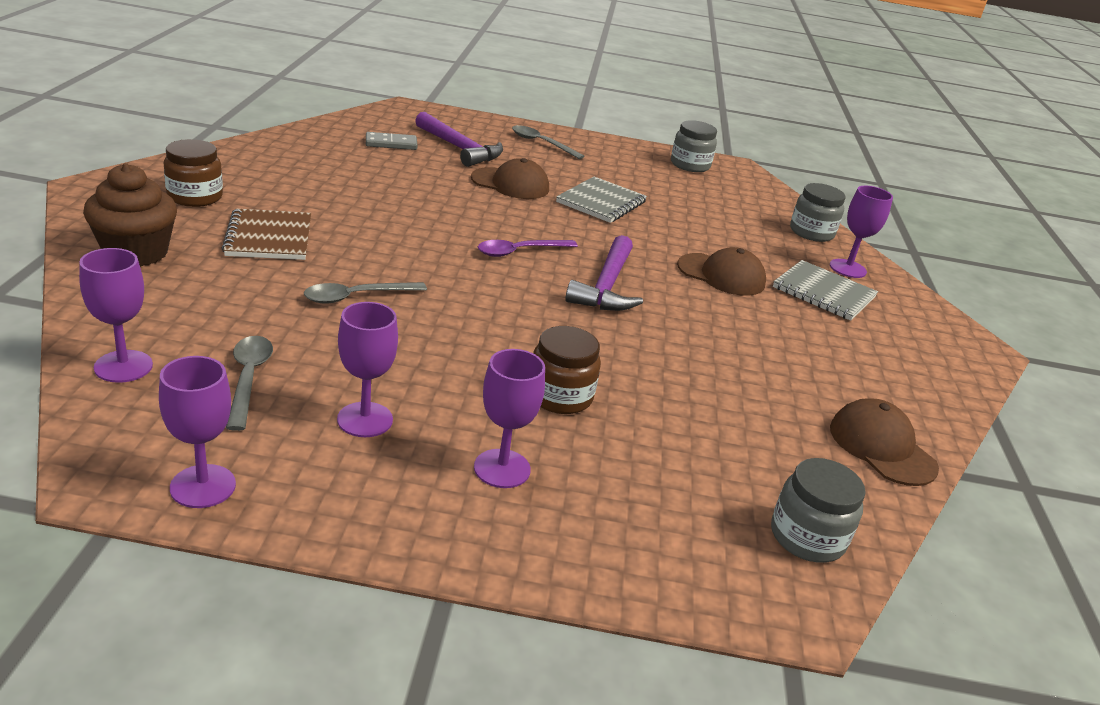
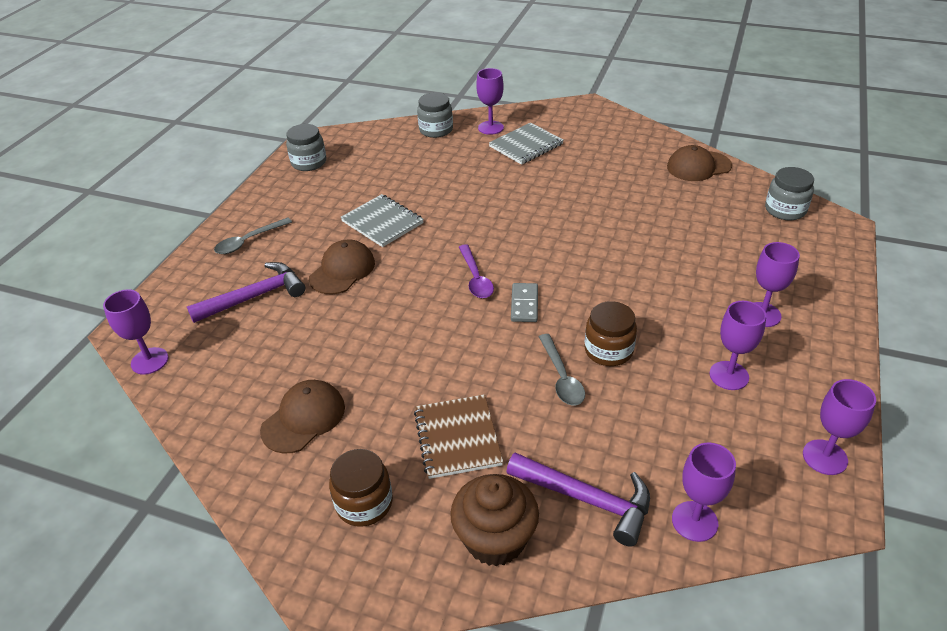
camera: 70 degrees left, 10 degrees up
(248, 379) = (694, 440): grey spoon -> none
(269, 237) = (457, 438): brown notebook -> brown notebook turned 75 degrees clockwise
(369, 116) = (149, 361): none -> purple goblet
(391, 144) = (235, 346): grey domino -> grey domino (524, 304)
(560, 396) = (678, 281): brown jar -> brown jar (608, 350)
(606, 286) = (528, 240): purple hammer -> purple hammer (586, 499)
(721, 275) = (505, 183): brown cap -> brown cap (303, 418)

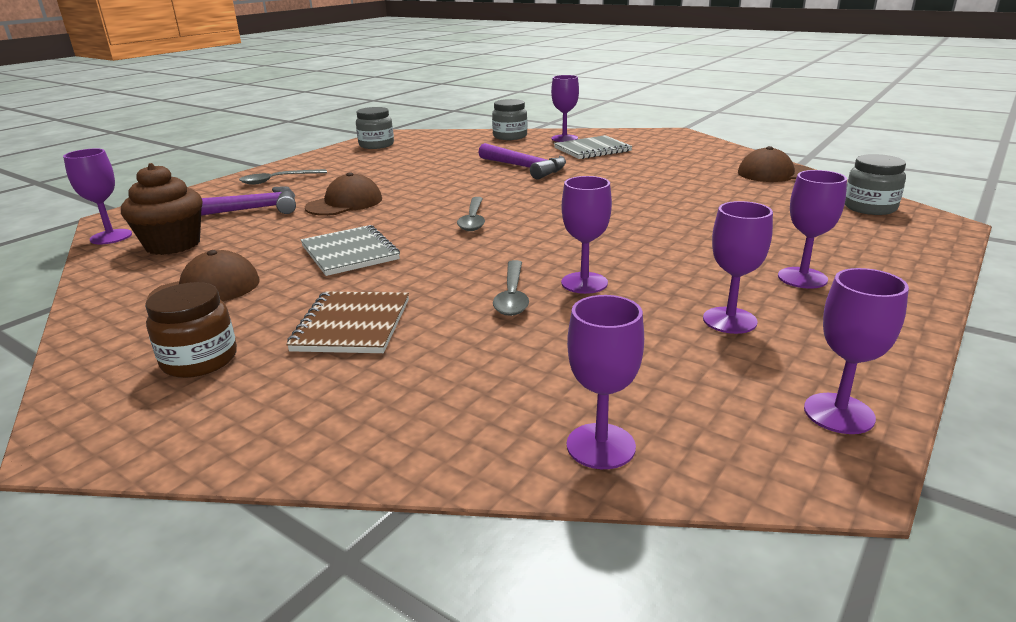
camera: 15 degrees right, 15 degrees down
(382, 222) = (411, 180): grey notebook -> grey notebook (350, 253)
(475, 278) = (473, 220): purple spoon -> grey spoon
(495, 539) = (318, 416): brown cupcake -> brown cupcake (173, 244)
(524, 304) = (511, 241): grey domino -> none
(586, 499) = (464, 400): purple hammer -> purple hammer (525, 168)
(608, 350) = (584, 283): brown jar -> purple goblet

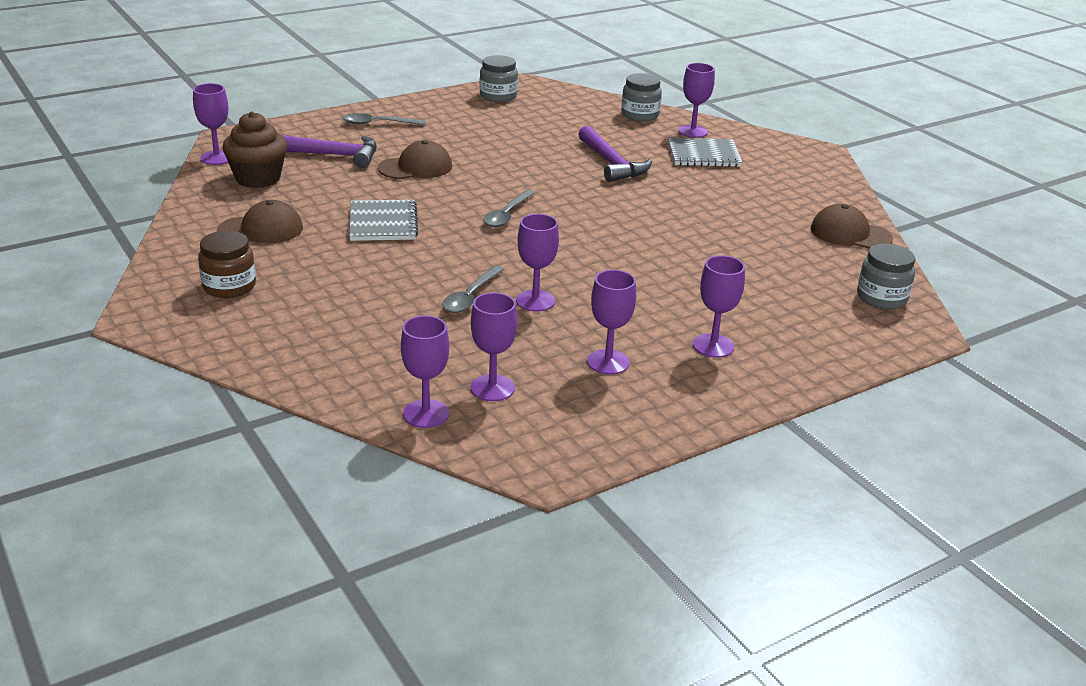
camera: 20 degrees right, 5 degrees up
(352, 325) = (340, 288): brown notebook -> none
(838, 413) = (596, 442): purple goblet -> purple goblet (492, 388)

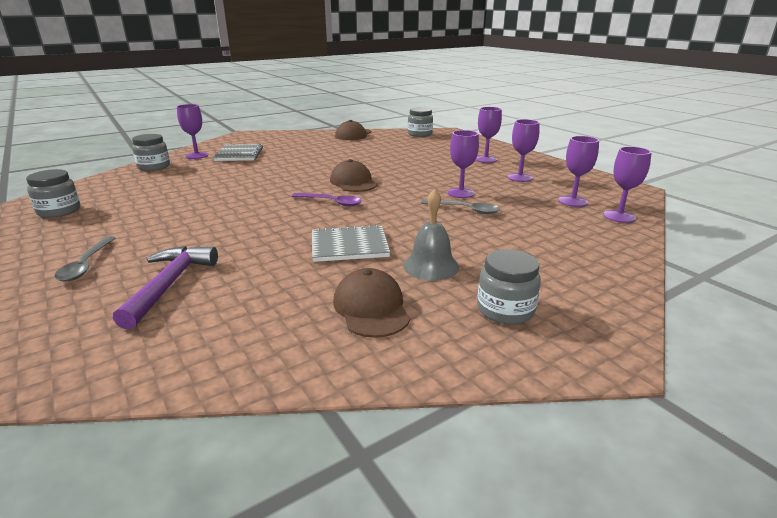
camera: 90 degrees left, 5 degrees down
(217, 158) = (130, 378): purple goblet -> none
(229, 286) = (505, 310): brown jar -> grey jar
(258, 178) = (223, 329): brown cupcake -> none
(324, 260) = (431, 266): none -> grey bell
(415, 167) = (224, 239): brown cap -> brown cap (353, 182)
(507, 215) = (331, 202): grey spoon -> purple spoon
(611, 163) = (244, 175): purple hammer -> none

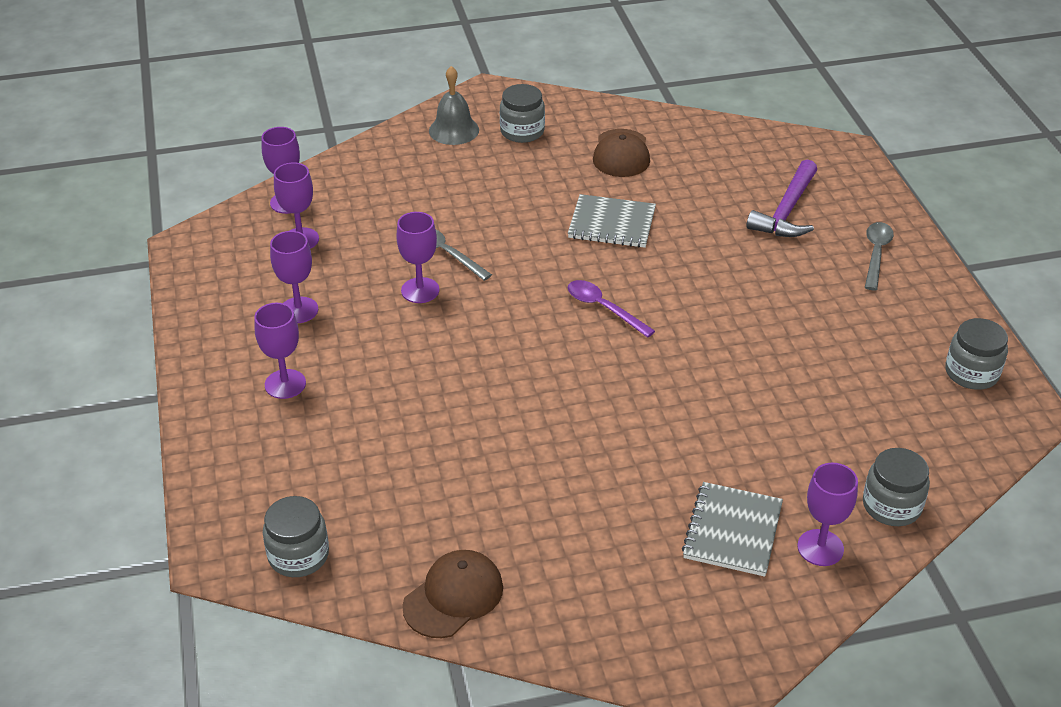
camera: 160 degrees left, 15 degrees up
(353, 182) = (552, 357): brown cap -> none
(431, 266) = (548, 182): grey bell -> grey bell (454, 130)

